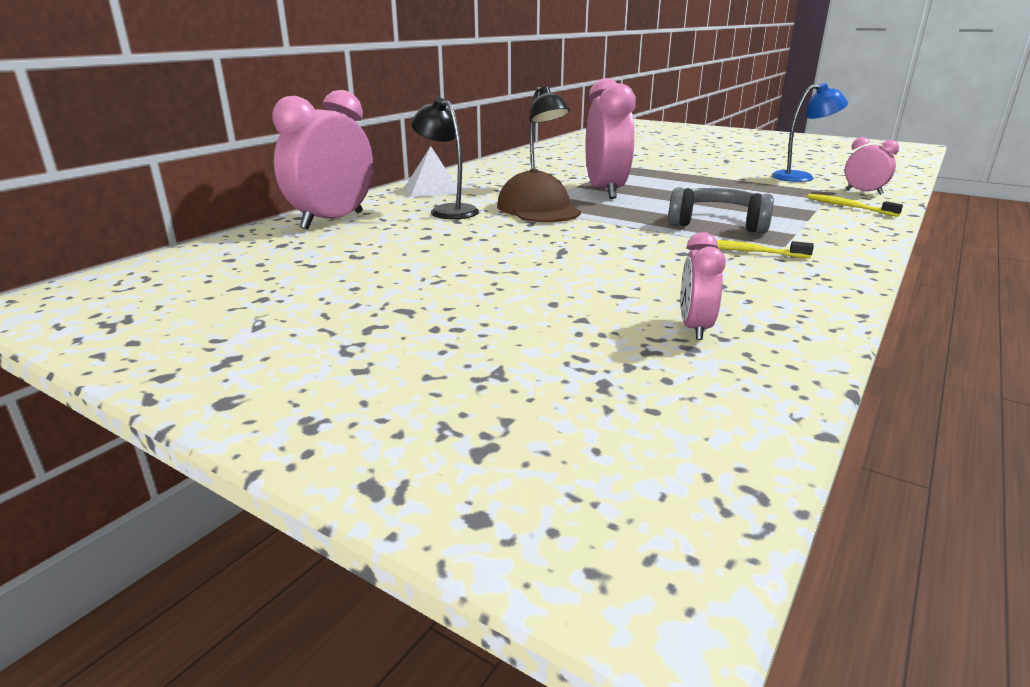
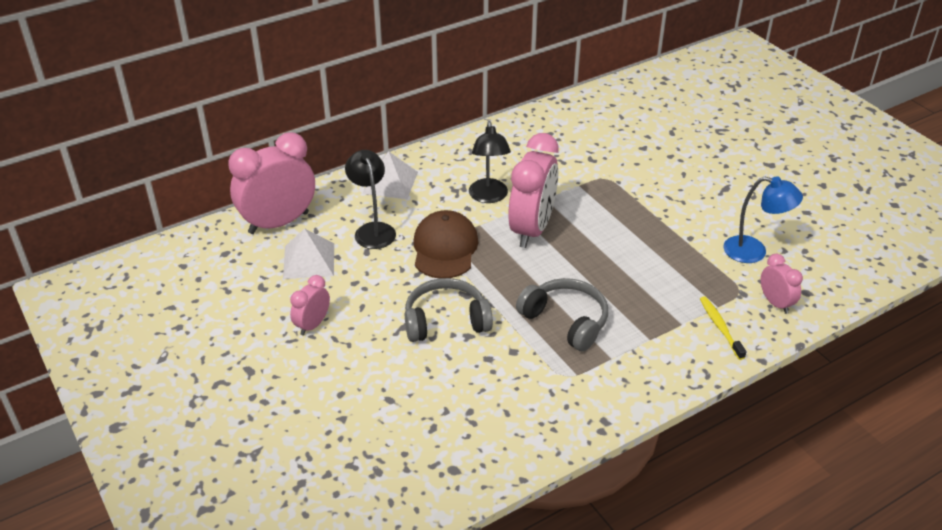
camera: 25 degrees right, 15 degrees up
(396, 234) = (309, 260): none -> white pyramid
(602, 241) = (446, 321): none -> grey headphones
(695, 328) = (399, 453): pink clock -> pink clock (312, 325)
(747, 251) = (539, 373): yellow toothbrush -> none

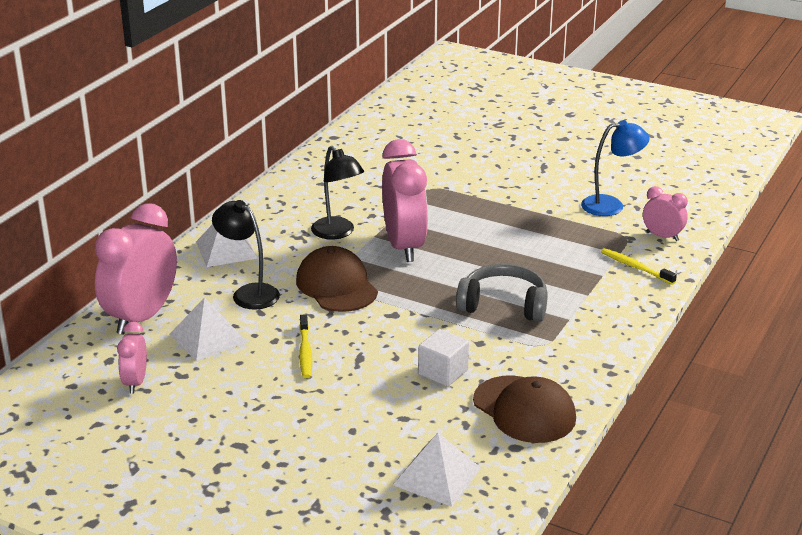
camera: 30 degrees left, 10 degrees down
(312, 325) = (267, 387): pink clock -> pink clock (135, 382)
(367, 469) = (437, 476): none -> white pyramid
(368, 303) = (305, 352): none -> yellow toothbrush
(446, 321) = (395, 341): grey headphones -> none
(458, 368) = (443, 372): none -> white cube
(493, 435) = (524, 410): none -> brown cap

